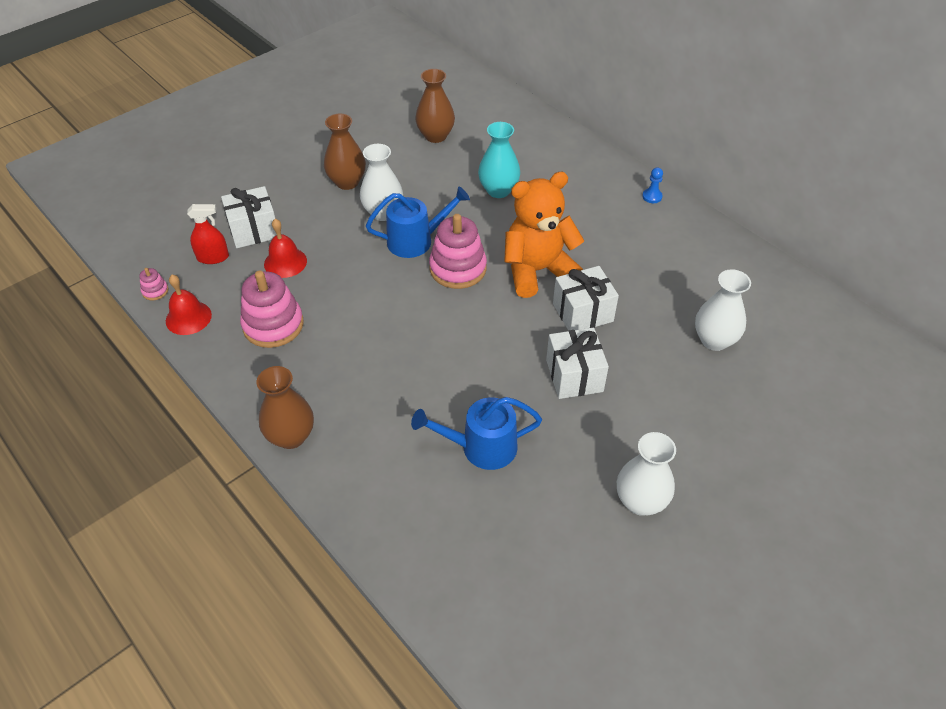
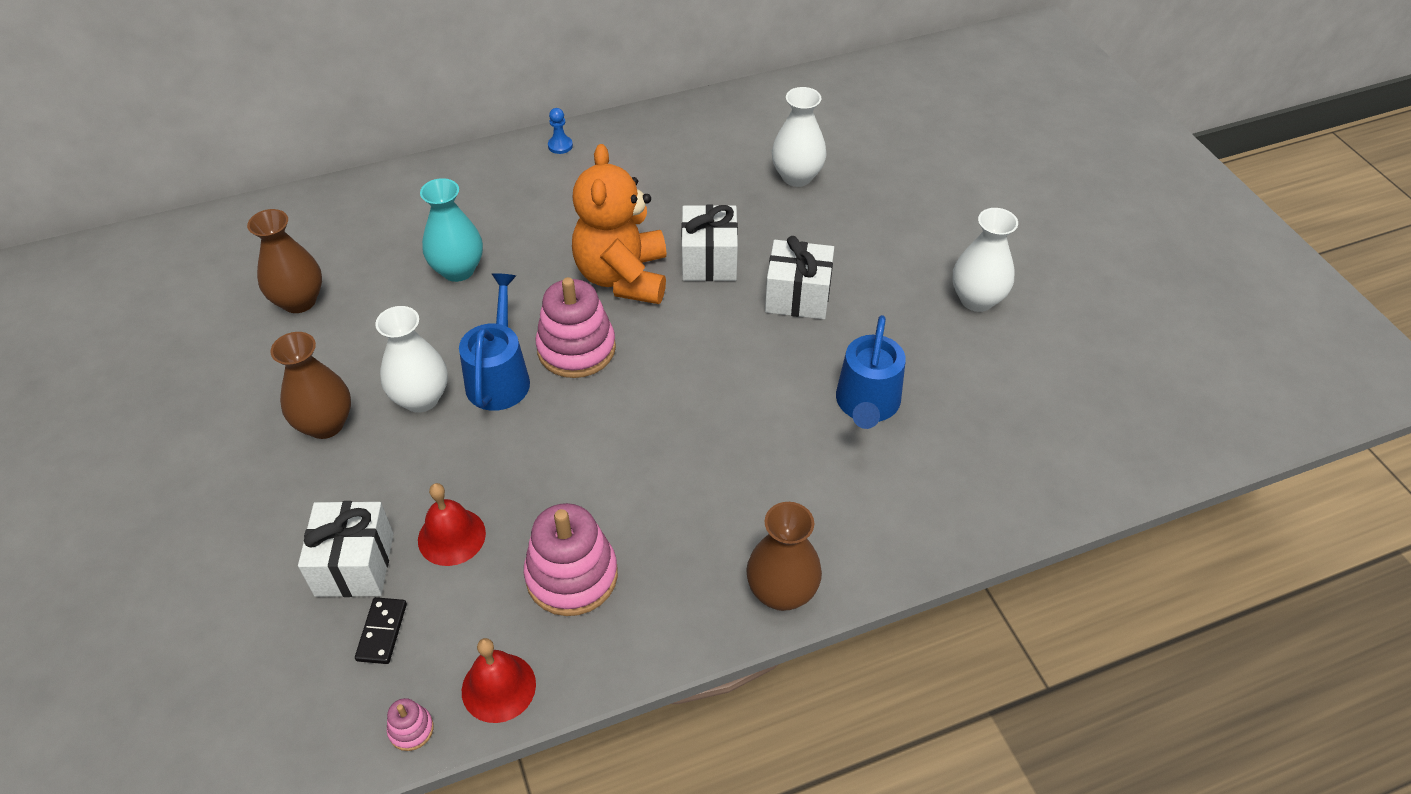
camera: 70 degrees left, 0 degrees up
(213, 257) = (382, 632): red spray bottle -> black domino

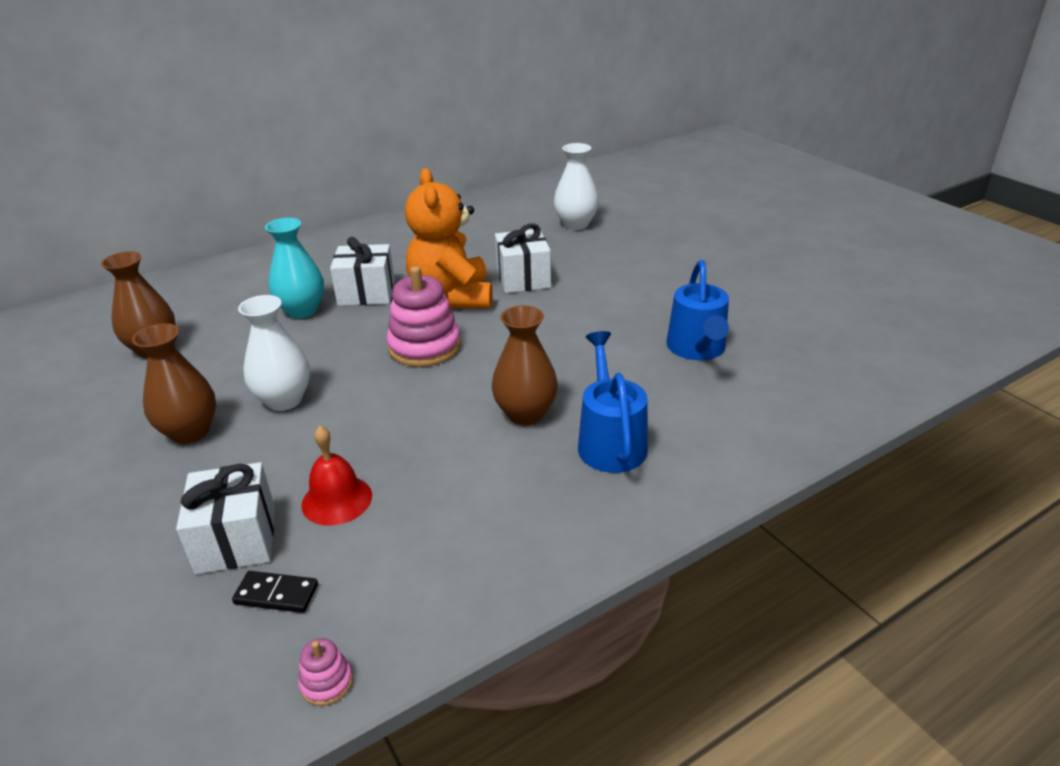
camera: 10 degrees left, 15 degrees down
(382, 632) = (276, 594): black domino -> black domino turned 75 degrees counterclockwise
(498, 687) = (418, 623): red bell -> none
(499, 377) = (357, 375): blue watering can -> blue watering can (610, 442)
(560, 146) = (374, 229): blue pawn -> none
(572, 576) = (470, 512): pink stacking toy -> none
(781, 592) = (682, 492): brown vase -> brown vase (525, 414)
(797, 296) = (607, 291): white gift -> white gift (366, 293)
(976, 299) = (754, 275): white vase -> none

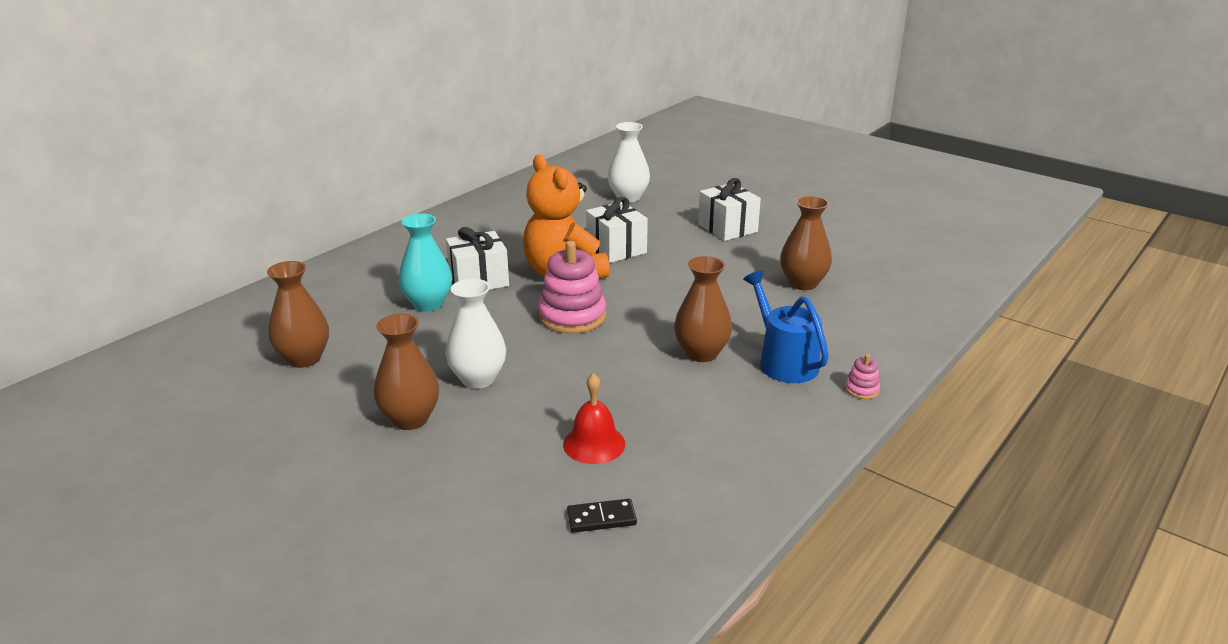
camera: 20 degrees left, 5 degrees down
(236, 539) = (531, 489): white gift -> white gift (727, 228)
(327, 682) = (693, 564): pink stacking toy -> pink stacking toy (862, 389)
(697, 349) = (803, 283): blue watering can -> brown vase

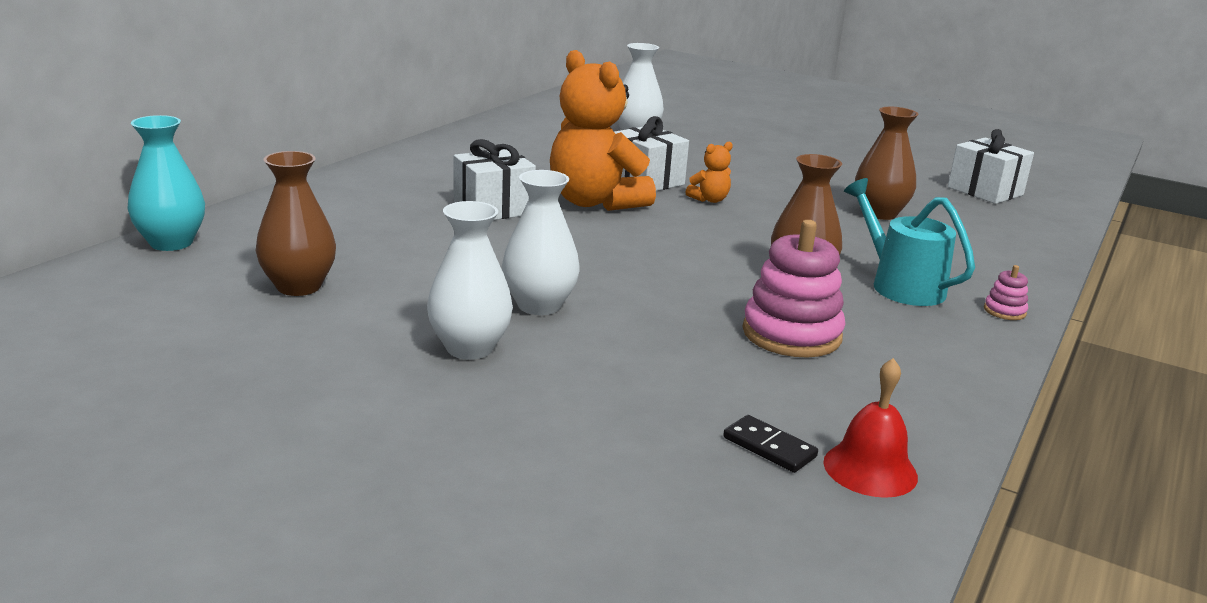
camera: 10 degrees left, 5 degrees down
(410, 419) = (469, 348): brown vase -> white vase
(428, 304) = (439, 231): turquoise vase -> turquoise vase (171, 243)
(572, 316) = (626, 243): pink stacking toy -> pink stacking toy (791, 334)
(594, 444) = (719, 369): red bell -> red bell (870, 469)
(601, 518) = (769, 447): black domino -> black domino turned 60 degrees clockwise
(661, 269) = (709, 200): none -> orange teddy bear
(727, 228) = (765, 163): white gift -> white gift (985, 191)
(784, 361) = (901, 285): blue watering can -> turquoise watering can

